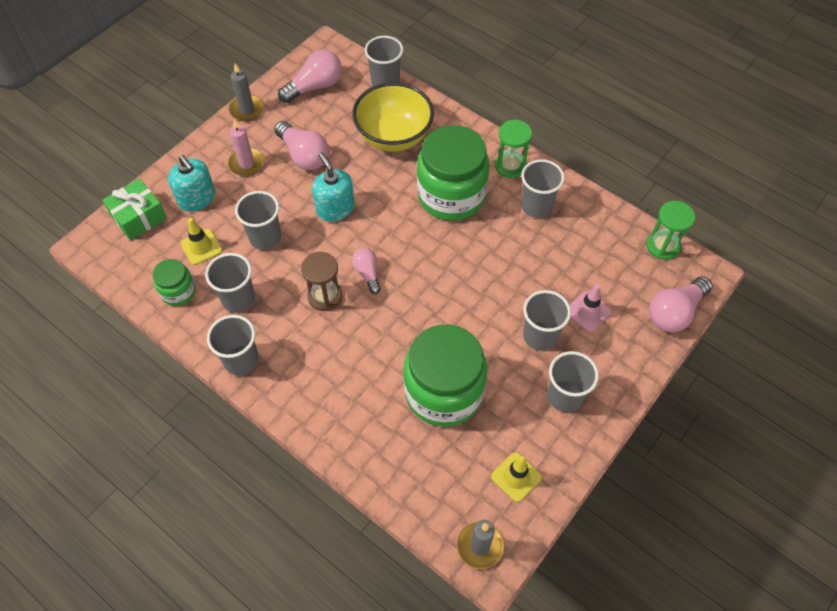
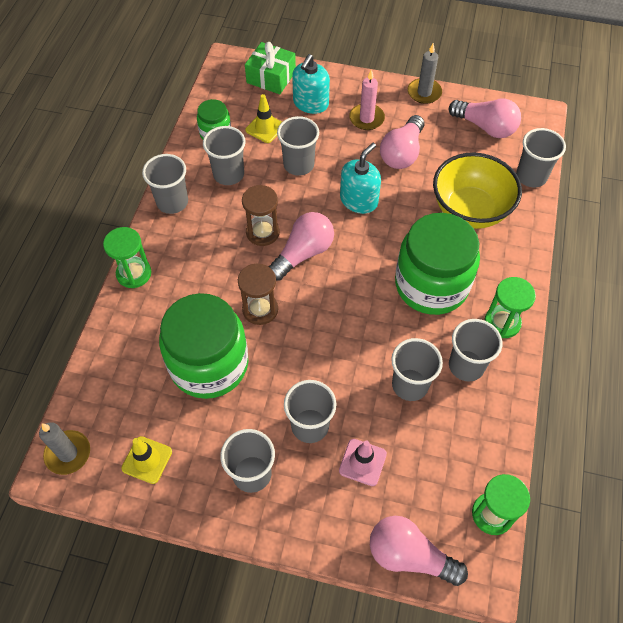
camera: 65 degrees right, 0 degrees up
(308, 424) = (134, 273): none -> green hourglass
(367, 273) = (303, 253): pink light bulb -> pink light bulb, size x1.67
(408, 330) = (260, 309): none -> brown hourglass
(535, 250) = (410, 385): none -> grey cup

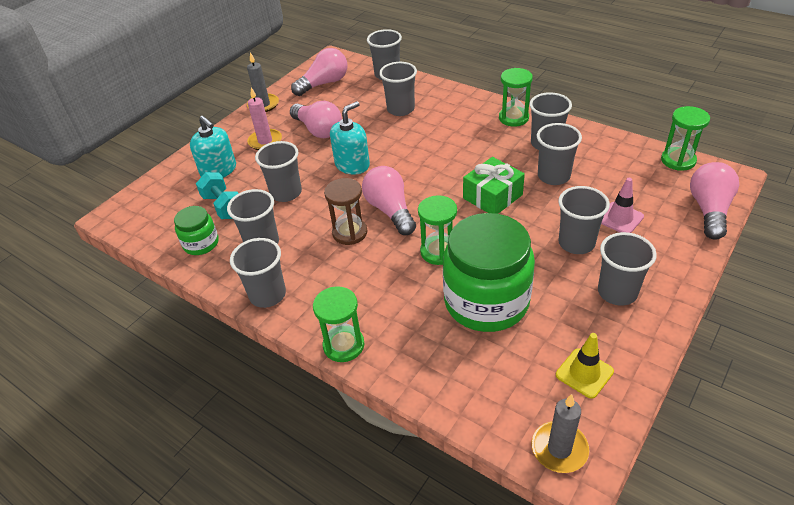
camera: 65 degrees left, 15 degrees down
(260, 309) = (438, 252): brown hourglass -> green hourglass
(265, 128) = (223, 206): yellow traffic cone -> turquoise dumbbell
(271, 77) = (162, 190): green gift -> green gift (492, 196)
(359, 200) = (352, 165): turquoise soap dispenser -> turquoise soap dispenser turned 75 degrees clockwise
(409, 556) = (709, 210): pink light bulb -> pink light bulb turned 150 degrees clockwise
(431, 285) = (462, 144): green jar -> none
(470, 210) = (400, 109): yellow bowl -> grey cup

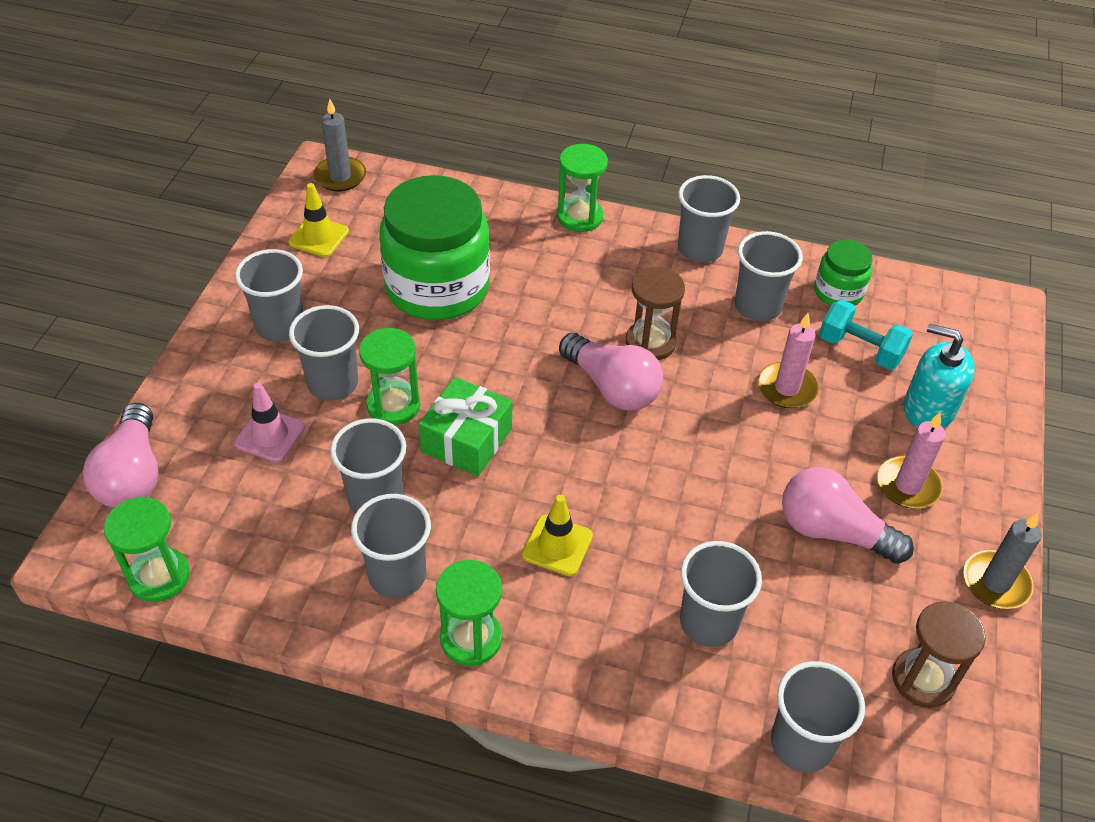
camera: 155 degrees right, 5 degrees up
(286, 193) = (787, 388): grey cup -> pink candle
(324, 83) = (923, 679): pink light bulb -> brown hourglass
(352, 165) = (719, 461): turquoise soap dispenser -> none
(438, 252) = (517, 338): green hourglass -> green hourglass (393, 405)
(458, 143) = (557, 545): none -> yellow traffic cone

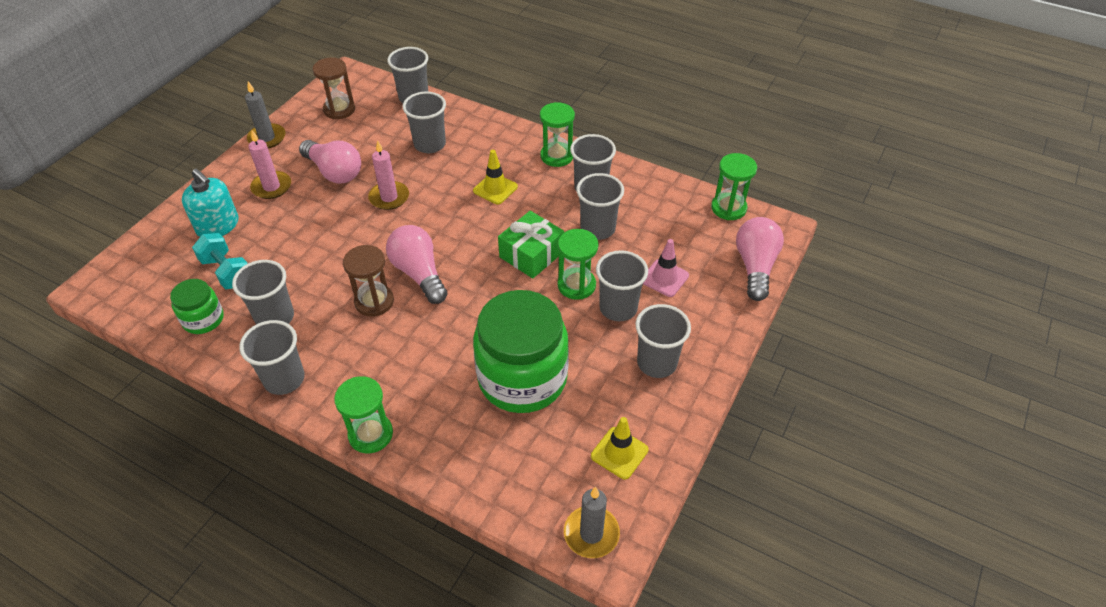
camera: 165 degrees left, 0 degrees up
(787, 388) = (299, 253): pink candle -> pink candle (389, 197)

